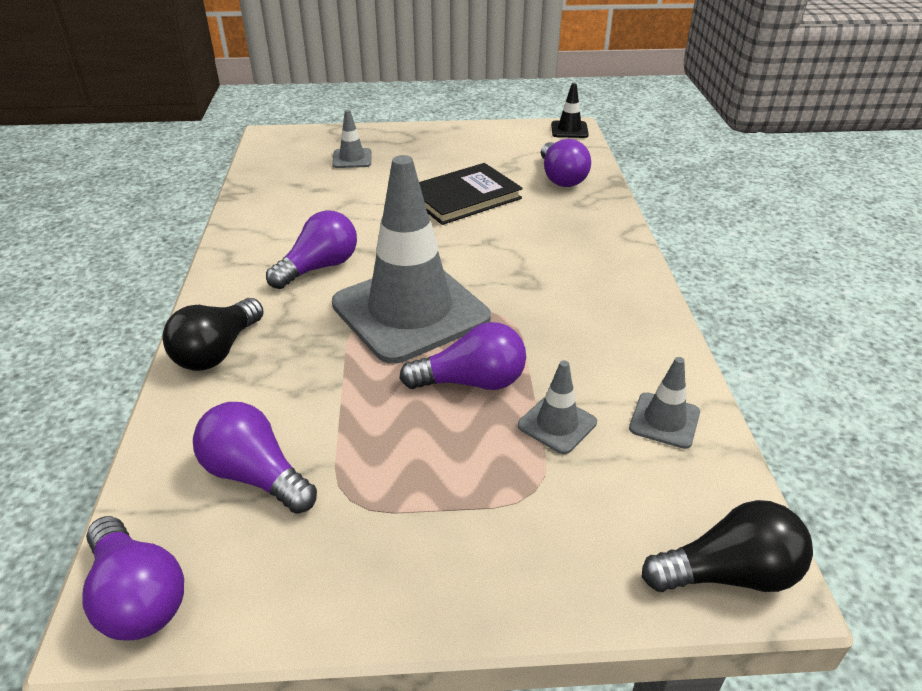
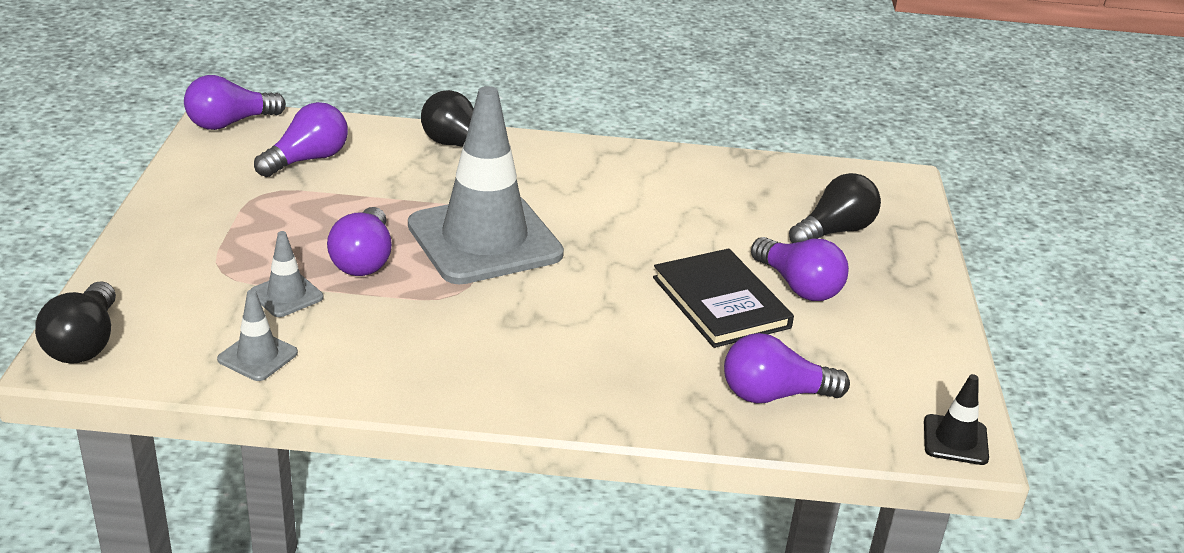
camera: 95 degrees right, 5 degrees down
(319, 267) = (578, 196): purple light bulb -> purple light bulb (798, 286)
(352, 159) = (834, 231): grey traffic cone -> black light bulb

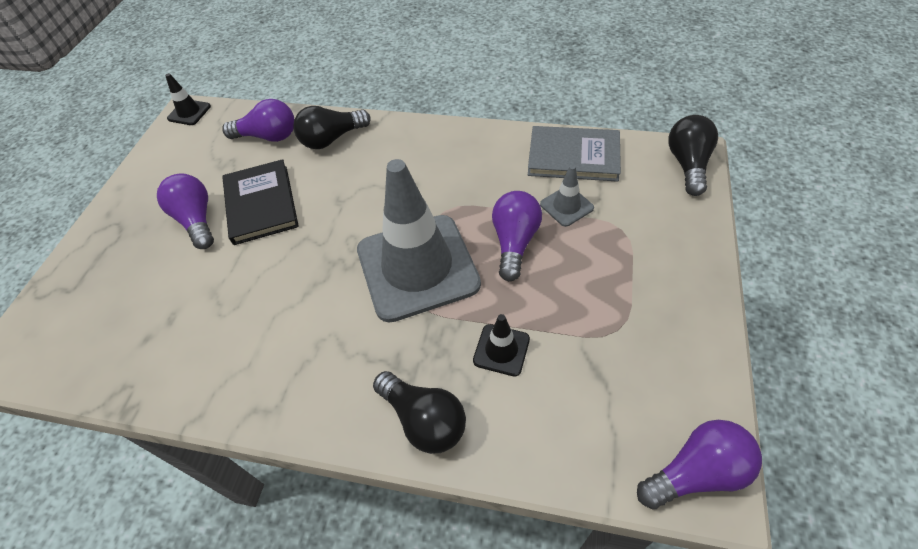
camera: 165 degrees left, 20 degrees up
(257, 356) = (573, 157): grey traffic cone -> grey book
(307, 159) = (587, 390): purple light bulb -> none
(387, 182) = (501, 350): none -> black traffic cone
(834, 231) = (124, 282): black light bulb -> black light bulb (332, 139)

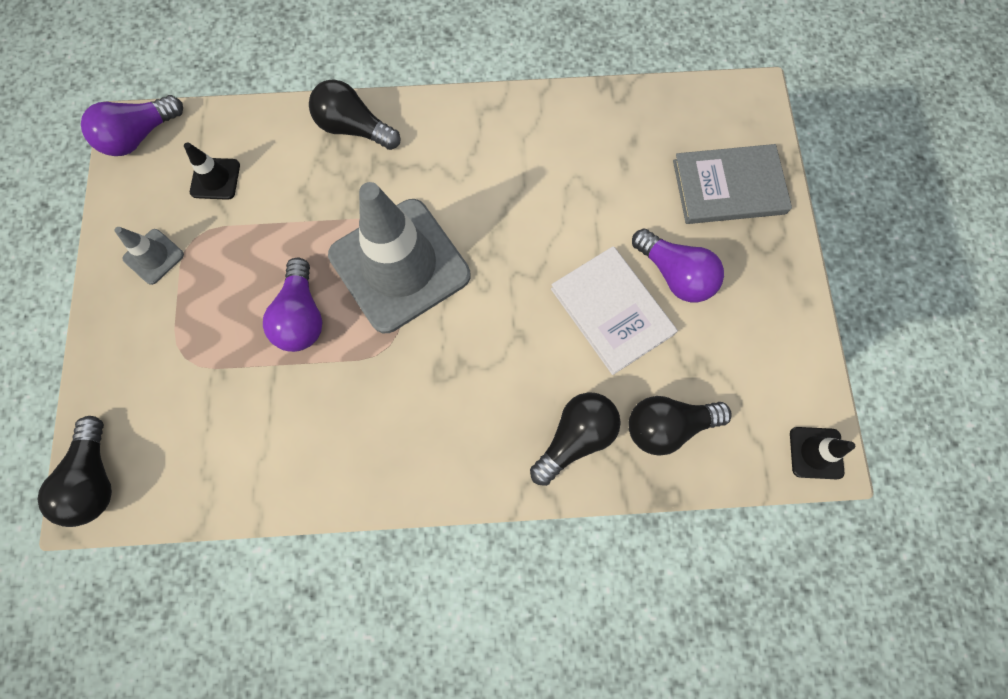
camera: 160 degrees right, 20 degrees up
(261, 204) = (611, 311): black book -> white book
(268, 136) = (667, 426): purple light bulb -> black light bulb
(501, 350) = (299, 197): black traffic cone -> black traffic cone (215, 179)
(566, 206) = (247, 379): grey traffic cone -> grey traffic cone (154, 256)
(573, 157) = (241, 466): grey book -> grey book (728, 187)

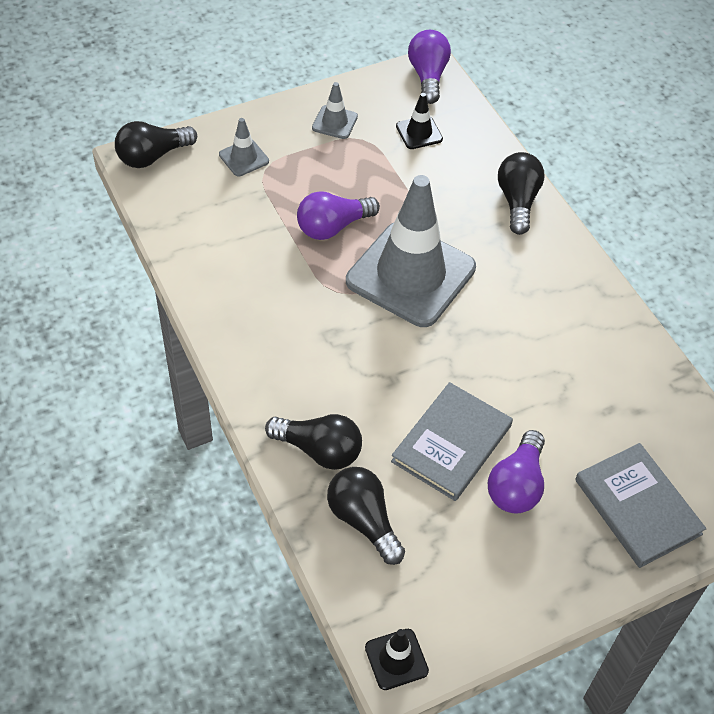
camera: 65 degrees right, 20 degrees down
(139, 136) = (428, 76): purple light bulb -> purple light bulb turned 60 degrees clockwise
(154, 374) = (244, 158): none -> grey traffic cone
(611, 311) = (451, 443): white book -> grey book

